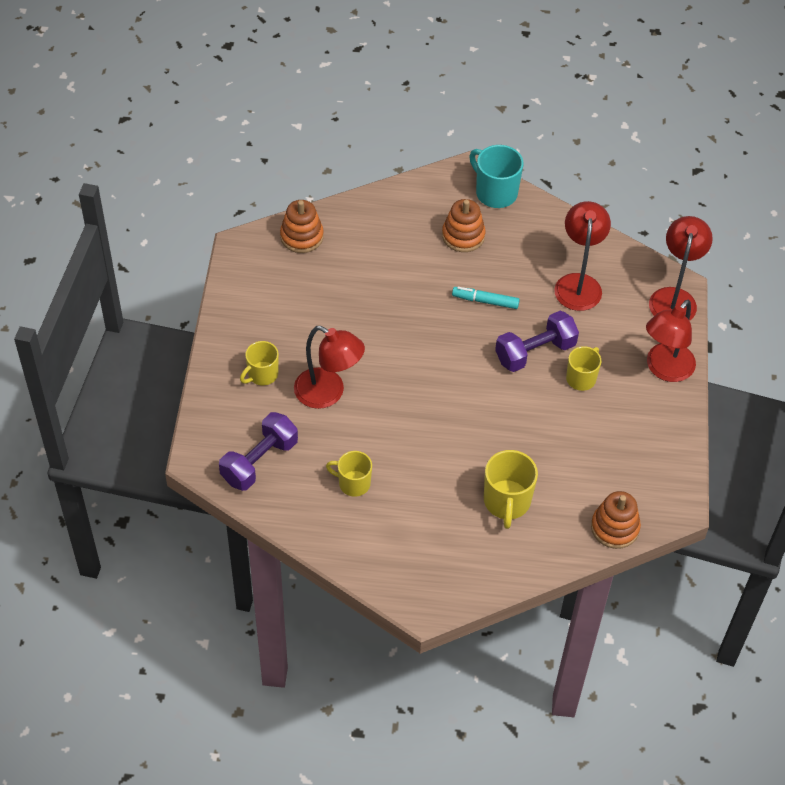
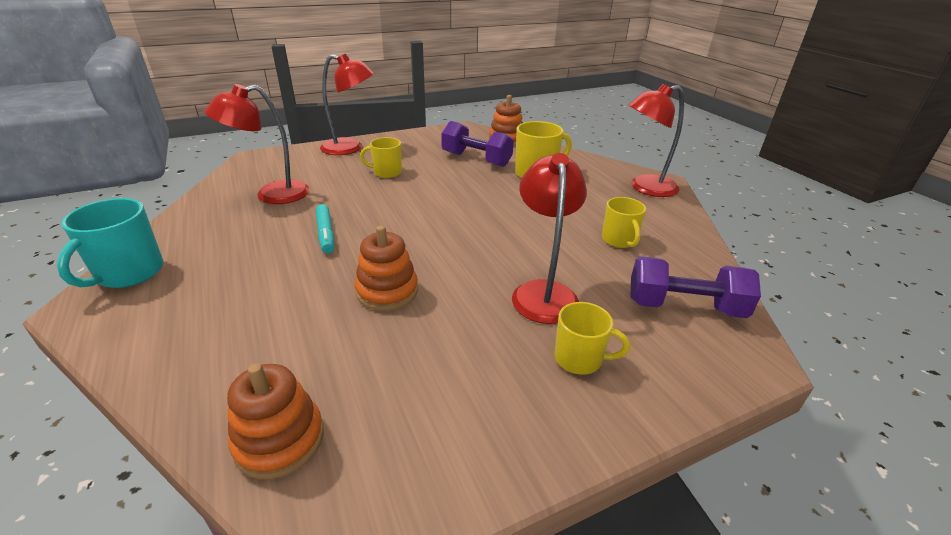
camera: 120 degrees left, 20 degrees down
(463, 236) = (222, 275): orange stacking toy -> orange stacking toy (387, 291)
(535, 352) = (374, 195): purple dumbbell -> purple dumbbell (476, 159)
(674, 298) = (268, 157): red lamp -> red lamp (645, 188)

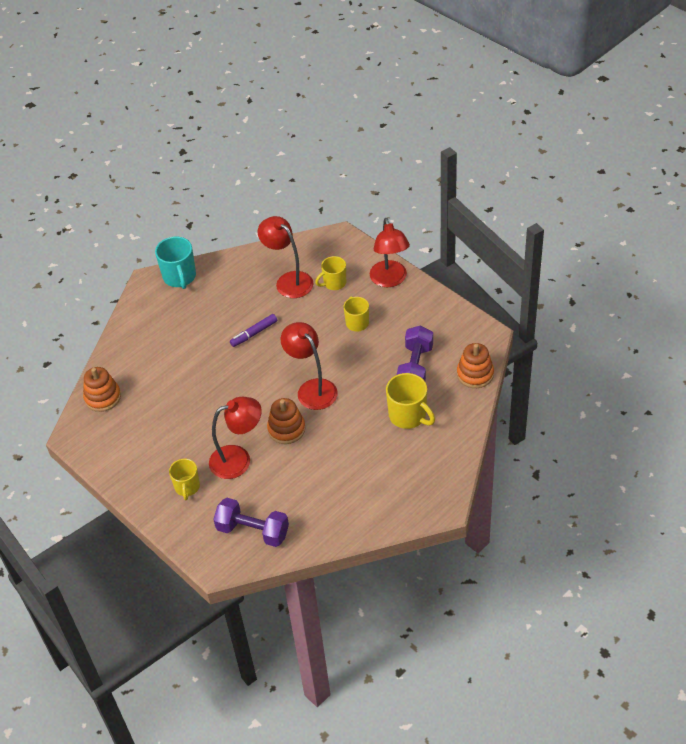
camera: 75 degrees right, 15 degrees up
(129, 273) = (179, 277): turquoise mug -> turquoise mug turned 105 degrees counterclockwise
(325, 234) = (254, 333): turquoise marker -> purple marker
(387, 291) = (209, 389): orange stacking toy -> orange stacking toy (286, 429)
(619, 240) = (319, 488): yellow mug -> yellow mug (334, 283)
(645, 188) = (421, 495): red lamp -> red lamp (312, 388)
(684, 306) = (253, 531): purple dumbbell -> purple dumbbell turned 60 degrees counterclockwise

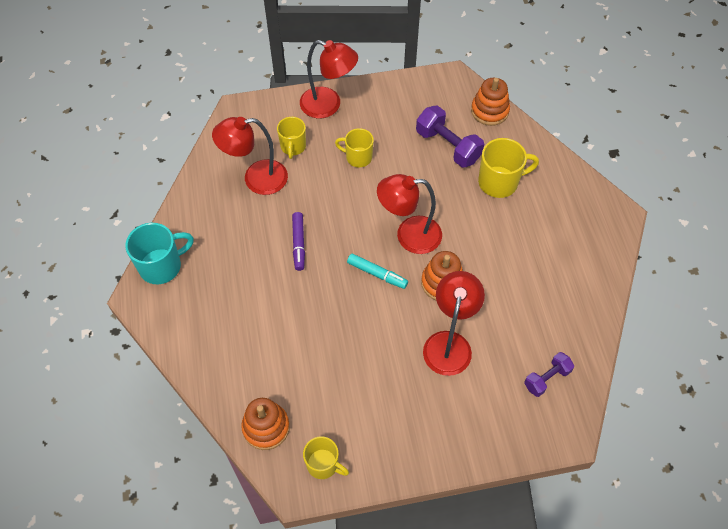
camera: 60 degrees left, 10 degrees up
(179, 277) = (162, 266): turquoise mug -> turquoise mug turned 45 degrees counterclockwise
(187, 487) = (451, 408): yellow mug -> yellow mug (323, 464)
(253, 531) = (546, 378): purple dumbbell -> purple dumbbell, size x0.61
(264, 389) = (377, 274): none -> turquoise marker

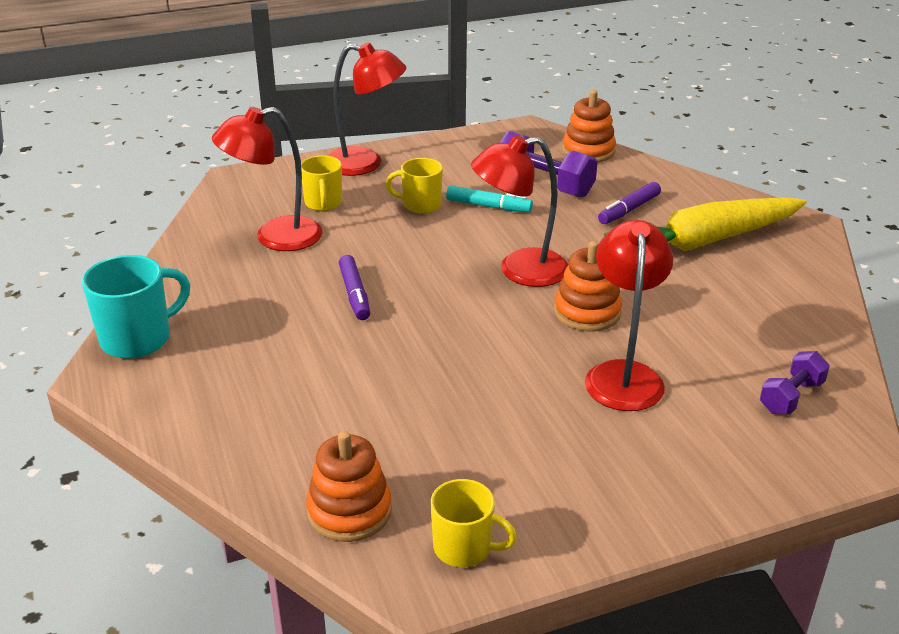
camera: 10 degrees left, 25 degrees down
(377, 274) = (484, 313): turquoise marker -> turquoise marker (488, 206)
(499, 182) = (629, 210): yellow mug -> purple marker
(541, 224) = (704, 242): none -> yellow carrot

